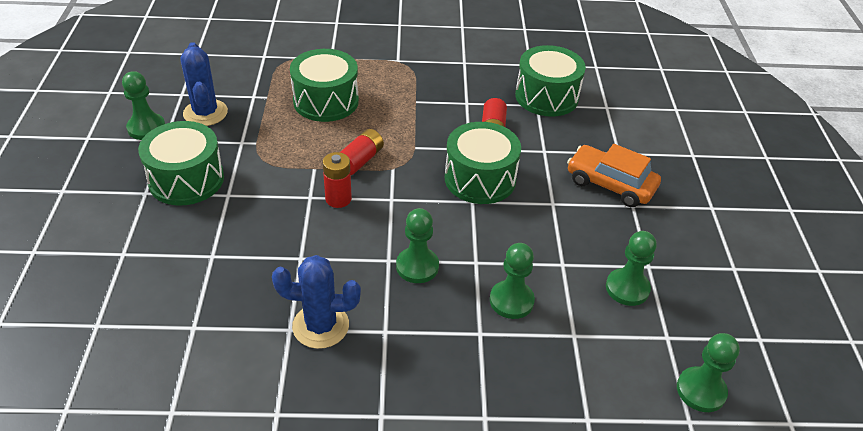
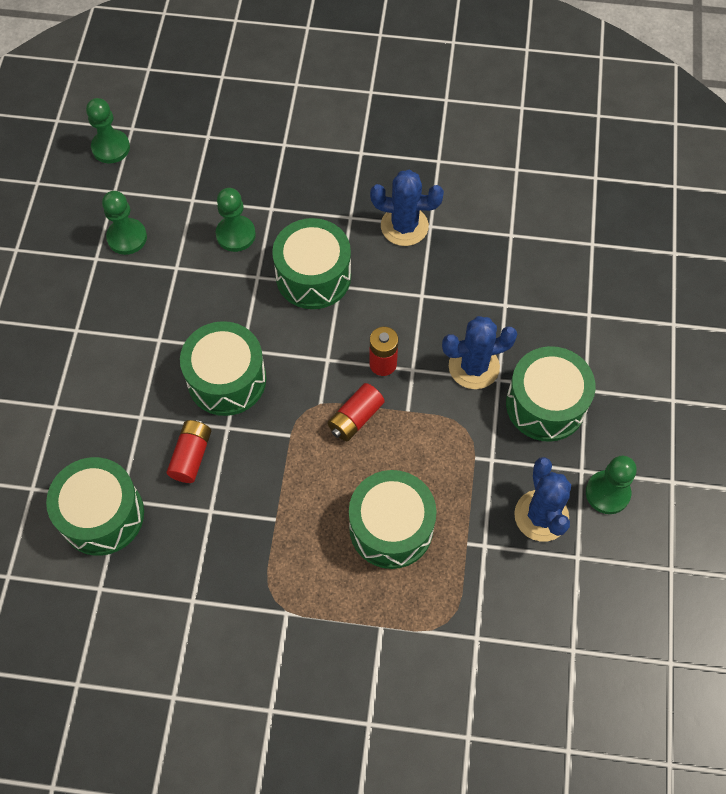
camera: 170 degrees left, 20 degrees up
(251, 202) = (474, 367): none -> blue cactus
(417, 266) = (313, 276): green pawn -> green drum
(610, 184) = (86, 360): orange car -> none

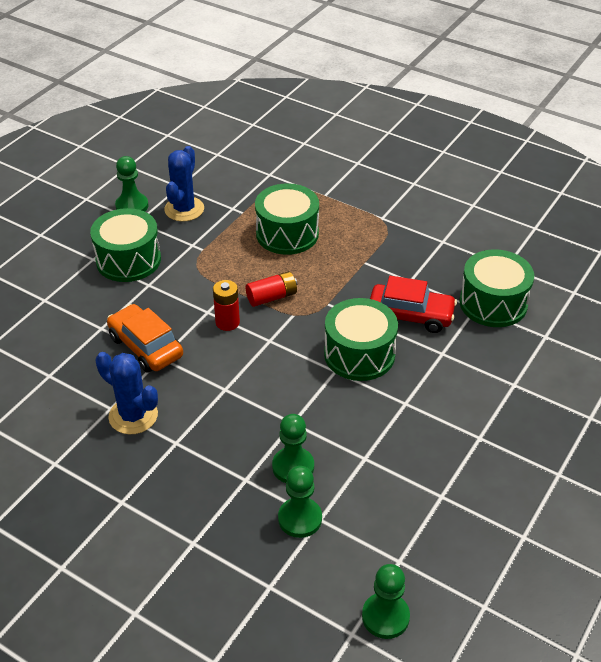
camera: 155 degrees left, 20 degrees down
(127, 237) = (402, 504): green pawn -> green pawn (300, 519)
(191, 456) = (410, 315): red battery -> red car
(313, 276) = (242, 404): green drum -> none
(445, 301) = (146, 347): none -> orange car
(474, 367) = (160, 297): blue cactus -> none

